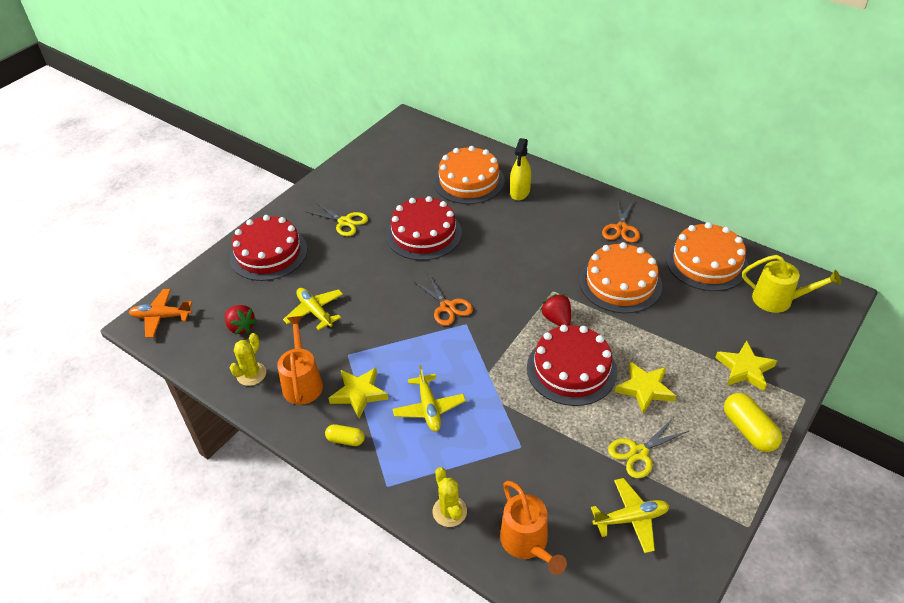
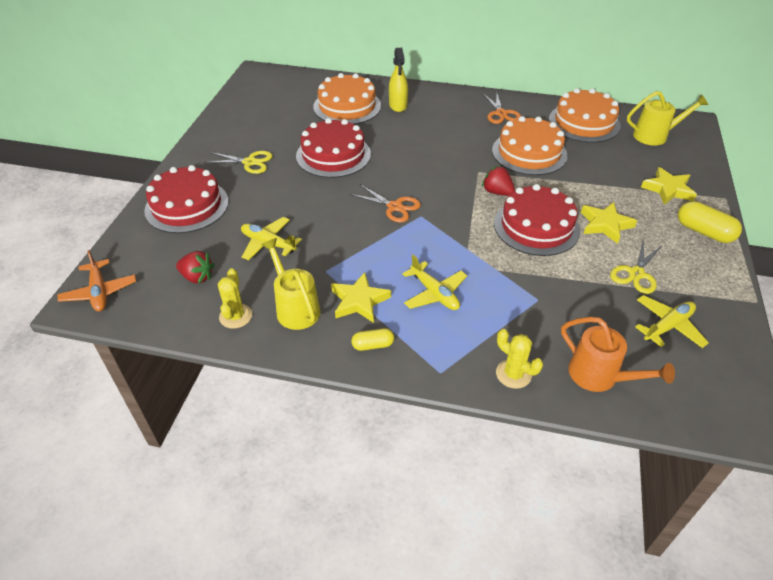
camera: 25 degrees left, 0 degrees up
(161, 317) = (99, 292): orange plane -> orange plane turned 90 degrees counterclockwise
(302, 382) = (295, 307): orange watering can -> yellow watering can

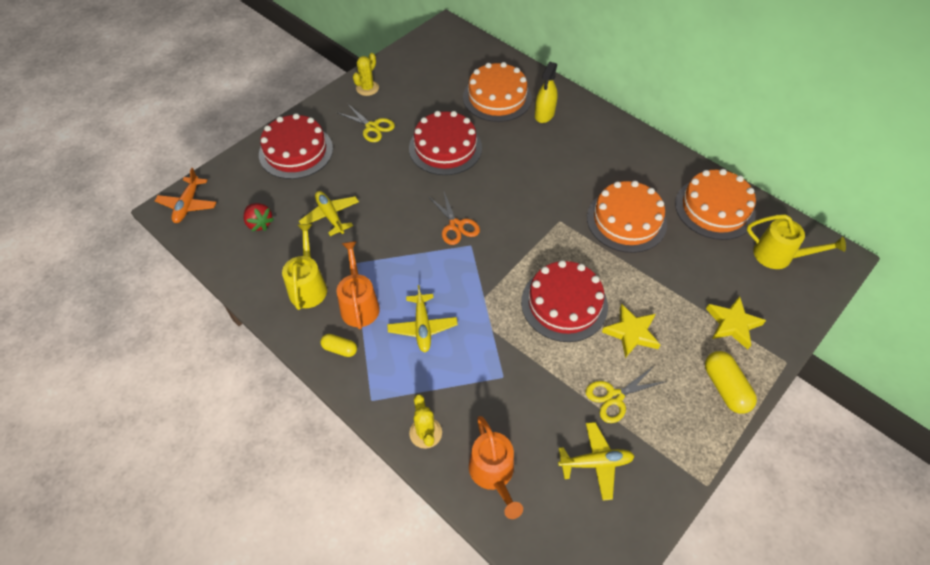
camera: 30 degrees right, 10 degrees up
(235, 316) = (262, 272): yellow cactus -> yellow cactus (367, 88)
(359, 301) = (359, 304): yellow star -> orange watering can
(497, 192) = (558, 251): red strawberry -> none
(501, 113) = (637, 163): orange scissors -> none

